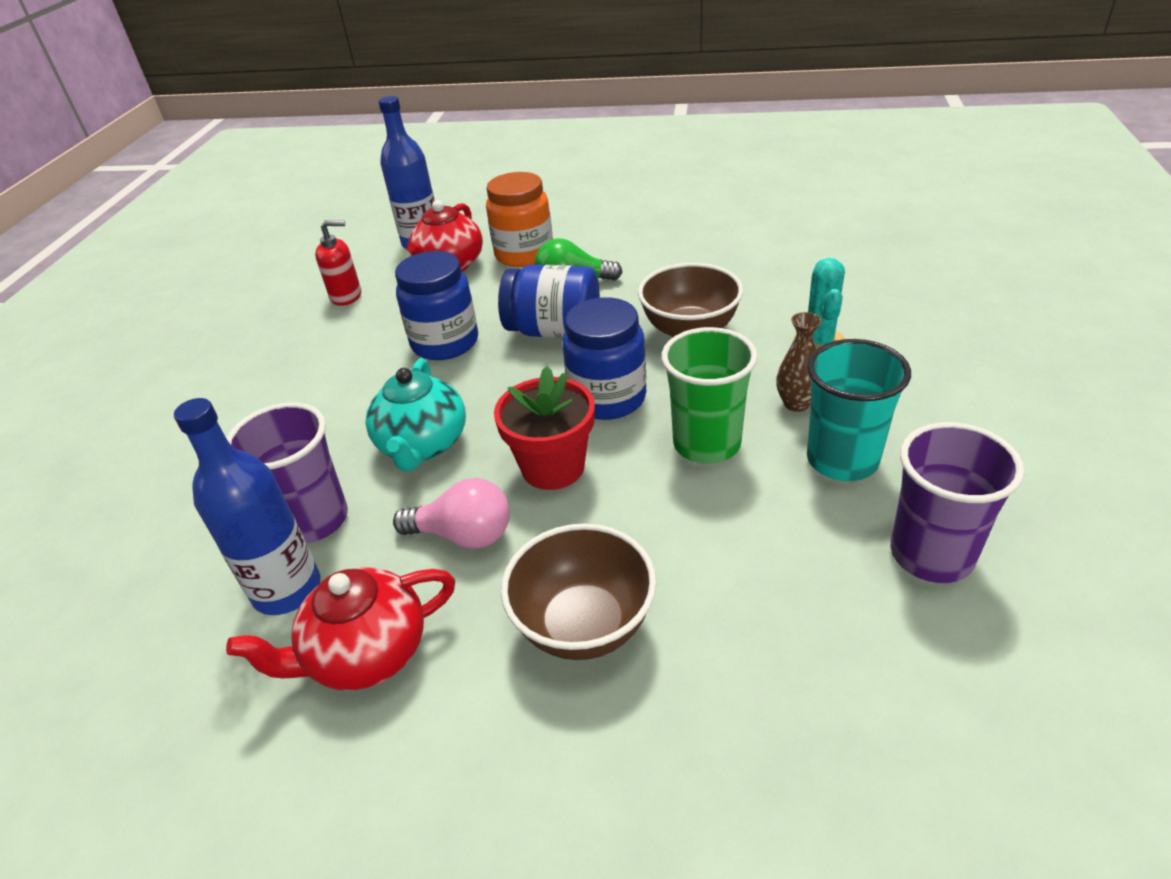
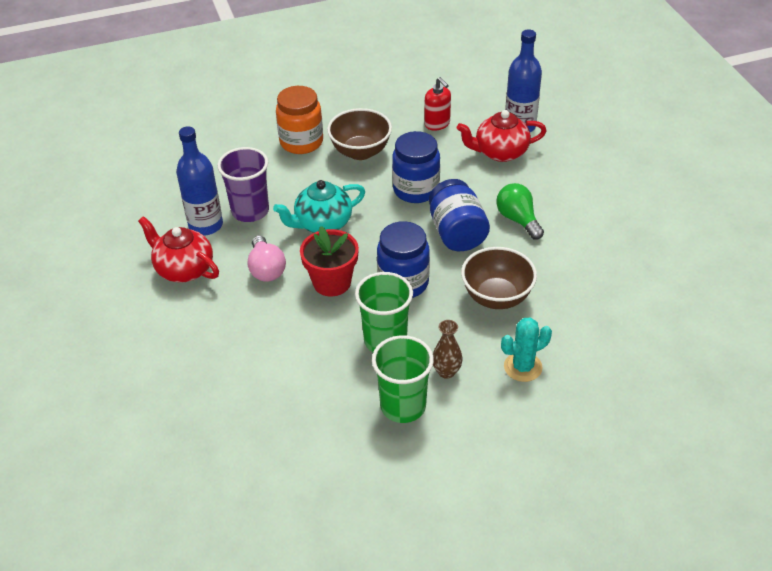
camera: 60 degrees right, 5 degrees up
(524, 254) = (538, 181): orange jar -> orange jar (301, 142)
(584, 625) = (231, 336): brown bowl -> brown bowl (360, 152)
(842, 460) = (403, 406): turquoise cup -> green cup
(931, 554) = (342, 461): purple cup -> none

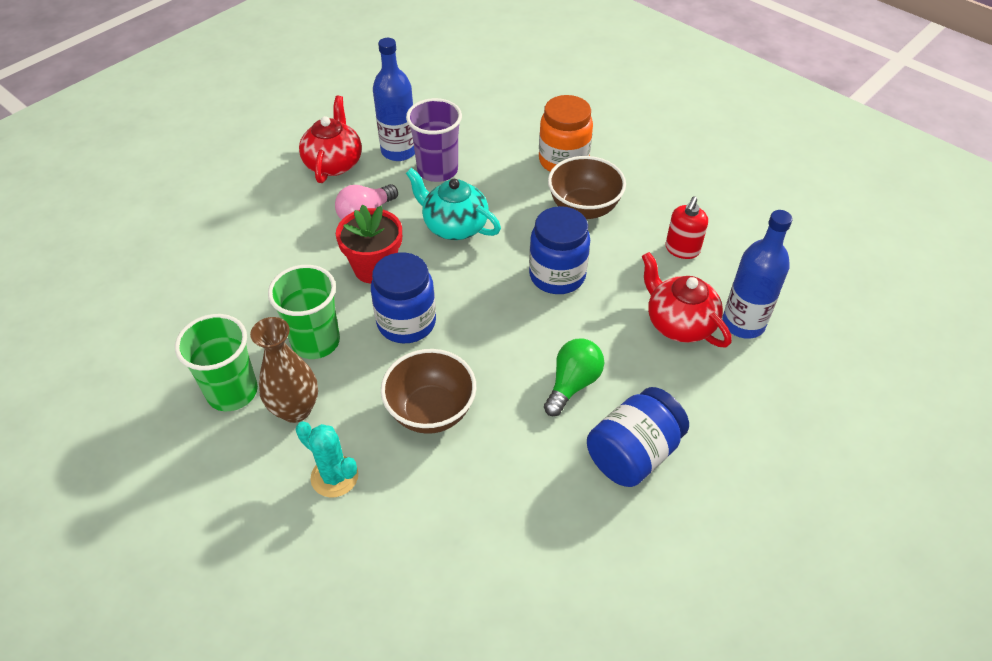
camera: 60 degrees right, 5 degrees up
(446, 372) = (295, 409): brown vase -> brown vase, size x1.57
(457, 233) = (512, 337): blue jar -> blue jar (633, 454)

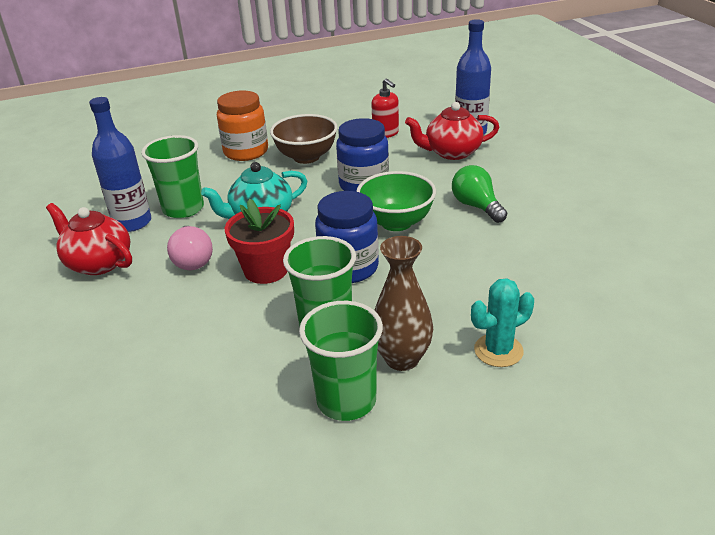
camera: 60 degrees left, 15 degrees down
(431, 411) = (459, 278): brown bowl -> none
(437, 170) = (183, 209): purple cup -> green cup
(501, 328) = (396, 222): none -> green bowl
(633, 454) = (556, 199): blue jar -> none

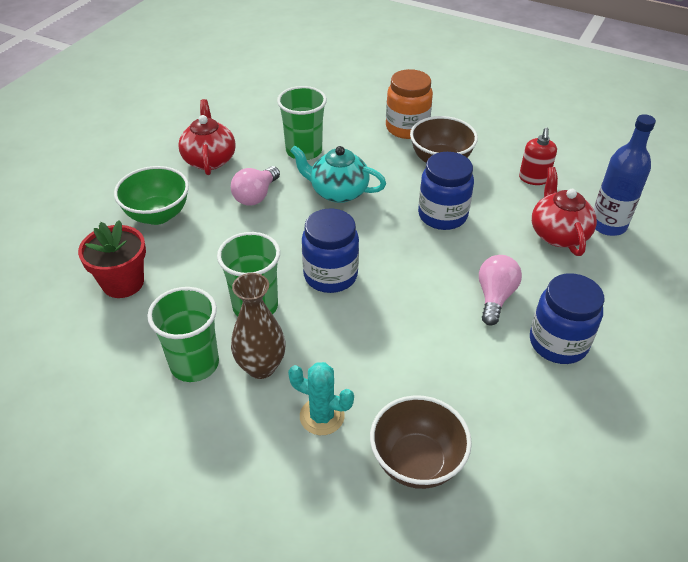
camera: 45 degrees right, 10 degrees up
(132, 222) = (263, 141): blue bottle -> none
(266, 270) = (282, 236): red flower pot -> red flower pot (123, 283)
(396, 222) = (415, 264): green bowl -> green bowl (157, 215)
(452, 152) = (558, 234): red teapot -> red teapot turned 45 degrees clockwise
(476, 206) = (495, 297): green light bulb -> pink light bulb
(551, 204) = (558, 343): none -> blue jar
(596, 324) = (416, 462): none -> brown bowl

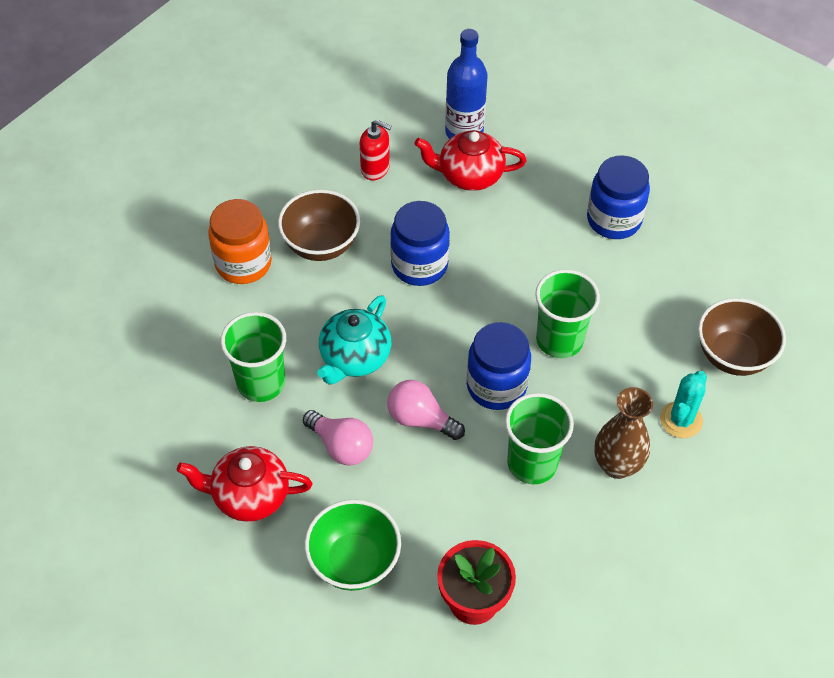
camera: 80 degrees left, 10 degrees up
(194, 364) = (606, 526): green cup -> green cup (559, 340)
(495, 297) = (550, 251): pink light bulb -> pink light bulb (420, 419)

